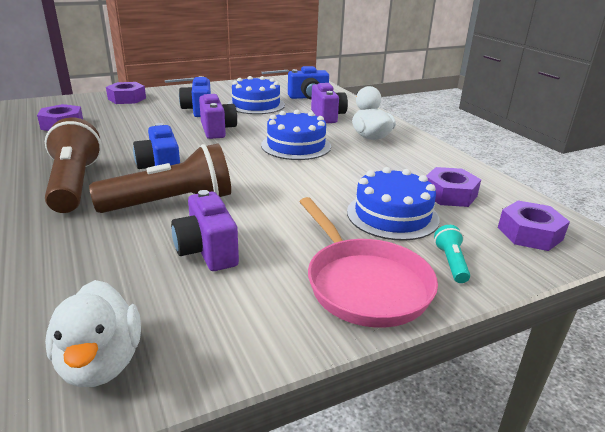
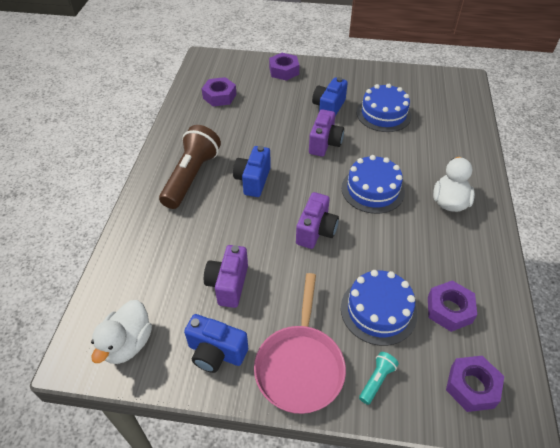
camera: 35 degrees right, 20 degrees up
(171, 203) = (237, 224): brown flashlight -> none
(308, 97) = (442, 117): blue camera -> blue camera (216, 353)
(327, 116) = (435, 155): purple camera -> purple camera (316, 231)

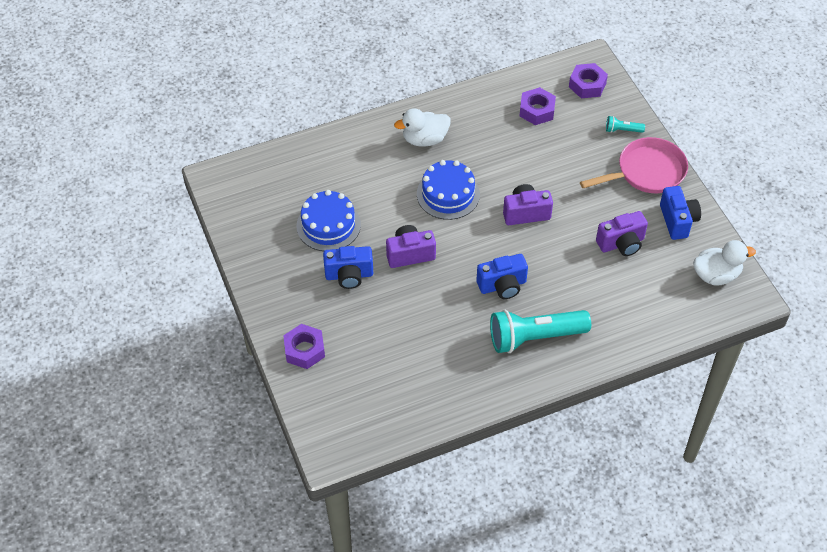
camera: 120 degrees left, 5 degrees up
(191, 176) = (534, 337): brown flashlight -> turquoise flashlight
(219, 96) = (397, 387): purple nut -> none
(378, 310) = (569, 147): blue cake -> none

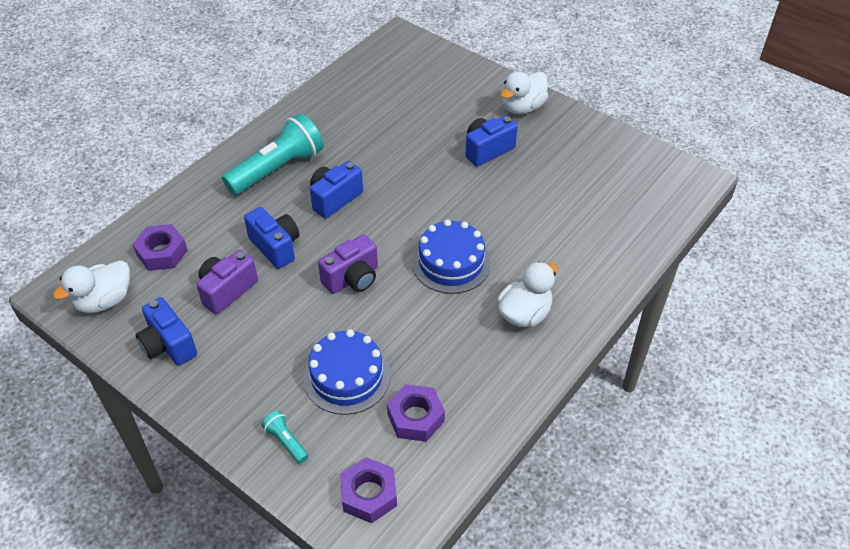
camera: 150 degrees right, 5 degrees down
(284, 305) = (522, 107): none -> white duck
(304, 350) = (475, 85): purple nut -> purple nut (162, 253)
(328, 225) = (545, 183): blue cake -> blue cake (347, 377)
(410, 254) = (445, 190): purple camera -> none
(570, 263) = (276, 247): none -> blue camera
(622, 130) = (286, 441): turquoise flashlight -> turquoise flashlight turned 105 degrees counterclockwise
(647, 172) = (229, 393): pink pan -> none

